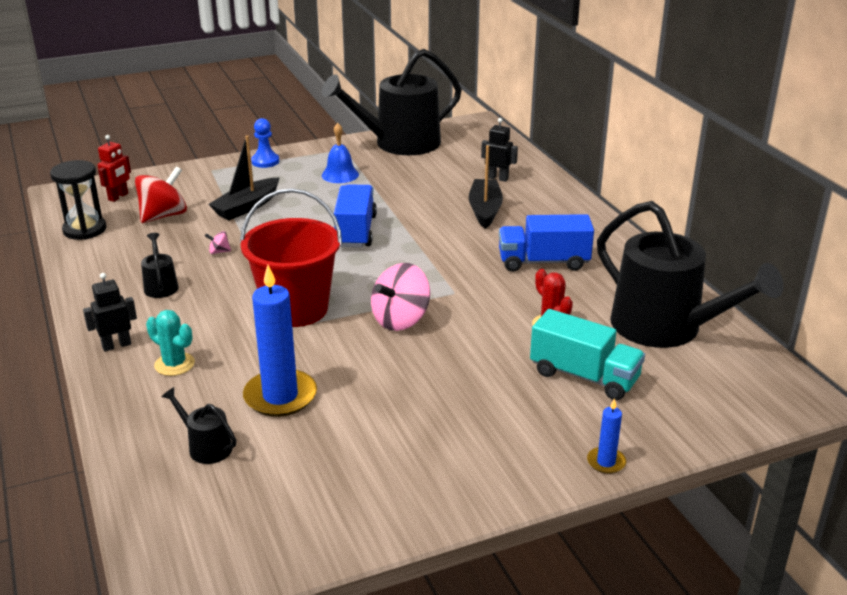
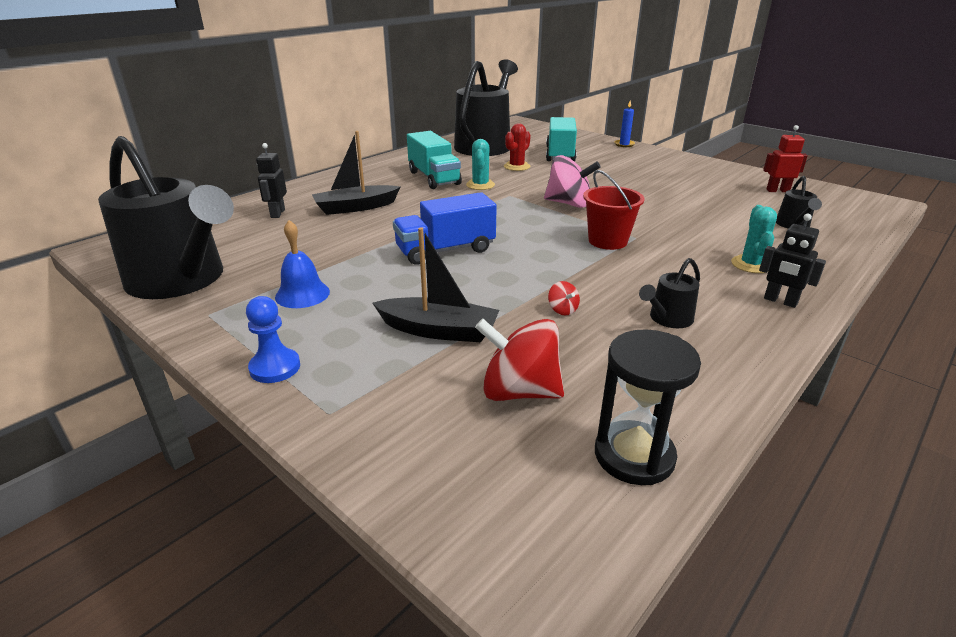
camera: 115 degrees left, 0 degrees up
(118, 197) = (499, 480): red robot -> red robot (777, 190)
(219, 252) = (562, 310): pink spinning top -> red spinning top
(280, 396) = (711, 218): blue candle -> none
(296, 309) = (607, 241): red bucket -> red bucket, size x0.63
(499, 283) = (480, 185): none -> turquoise cactus
(543, 262) = (434, 178): blue truck -> turquoise truck

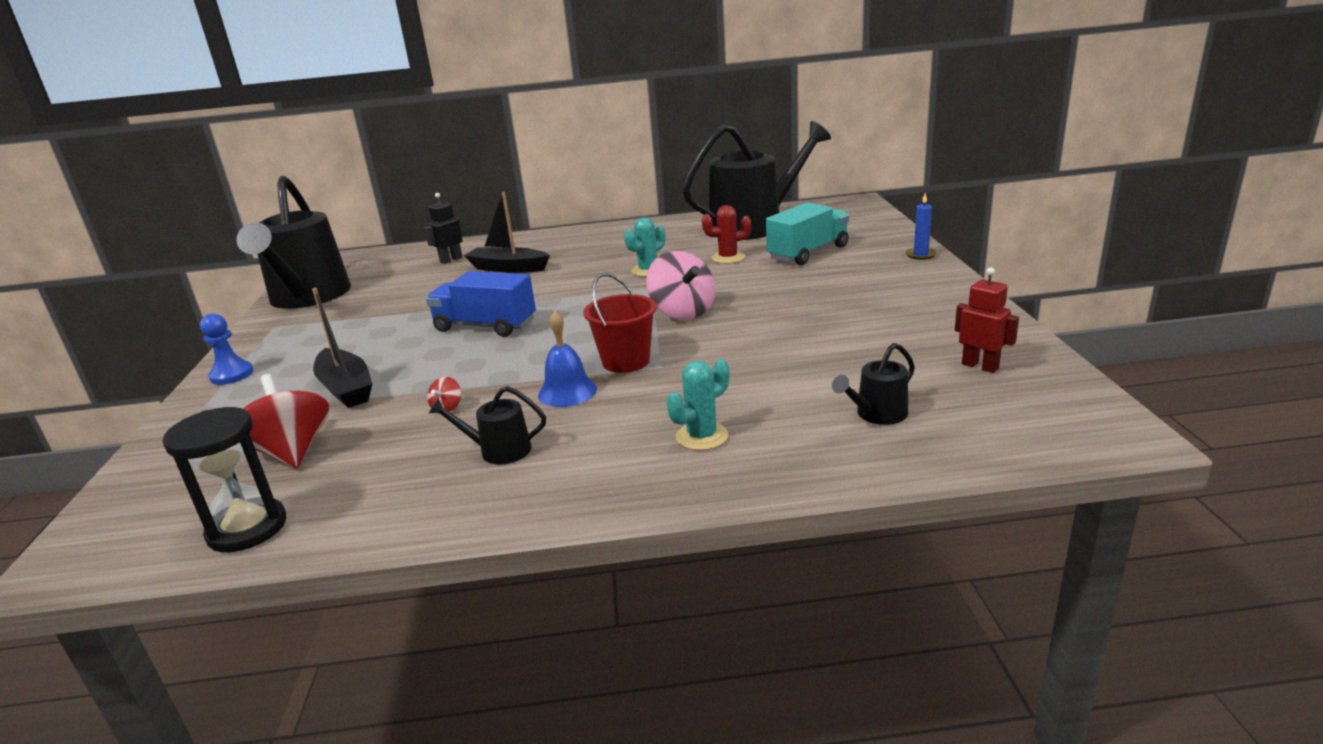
camera: 45 degrees right, 5 degrees down
(302, 294) = (338, 330): blue bell -> blue bell (567, 392)
(434, 178) = (625, 253): turquoise truck -> none
(780, 301) = (632, 482): black robot -> none

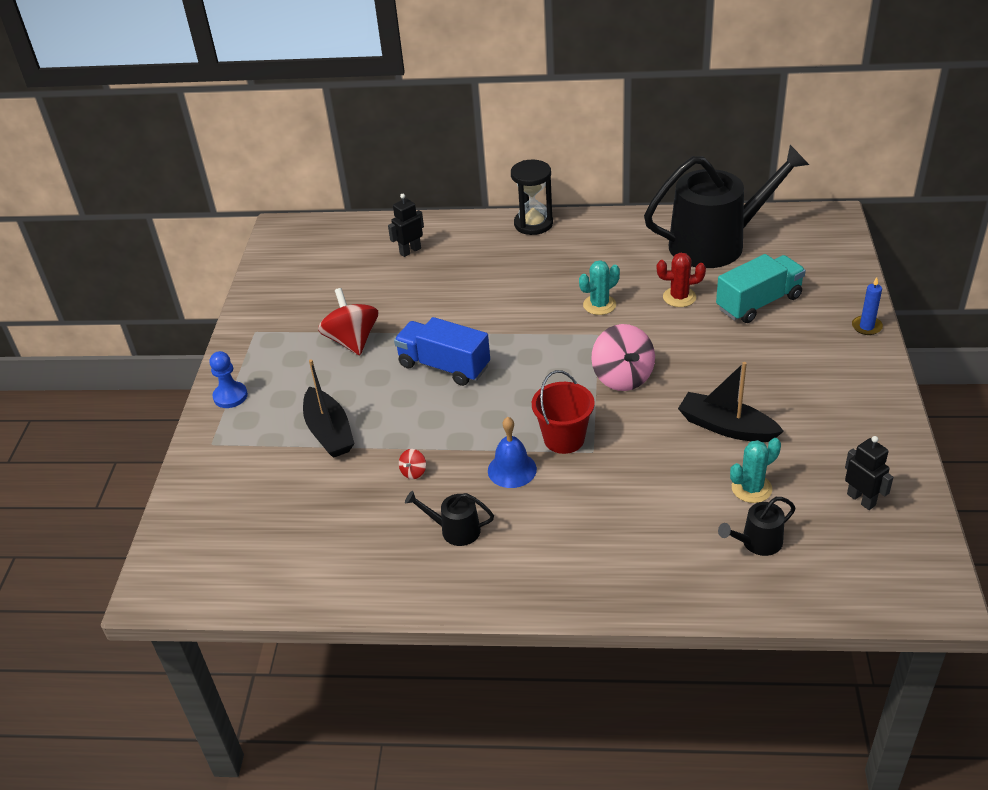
camera: 10 degrees right, 15 degrees up
(247, 528) = (275, 579): black hourglass -> black hourglass (533, 224)
(292, 452) = (295, 503): red spinning top -> red spinning top (352, 341)
(308, 297) = (279, 290): black watering can -> none
(508, 268) = (465, 276): black boat -> black boat (726, 427)
(702, 436) = (613, 543): turquoise cactus -> turquoise cactus (751, 488)
(980, 366) = (861, 499): red robot -> black robot

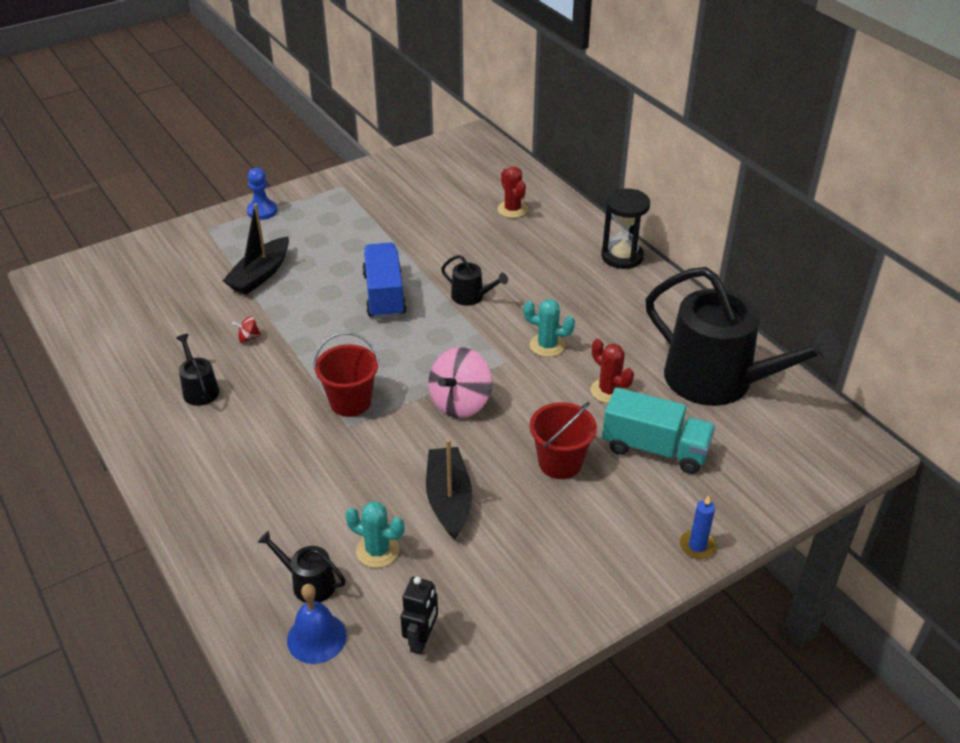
camera: 50 degrees right, 0 degrees up
(352, 341) = (373, 235): red spinning top -> none
(410, 251) = (512, 209): black robot -> red cactus
(499, 319) = (471, 296): none -> black watering can
(512, 469) = (290, 389): blue bell -> blue bell (316, 637)
(734, 354) = (560, 463): none -> red bucket

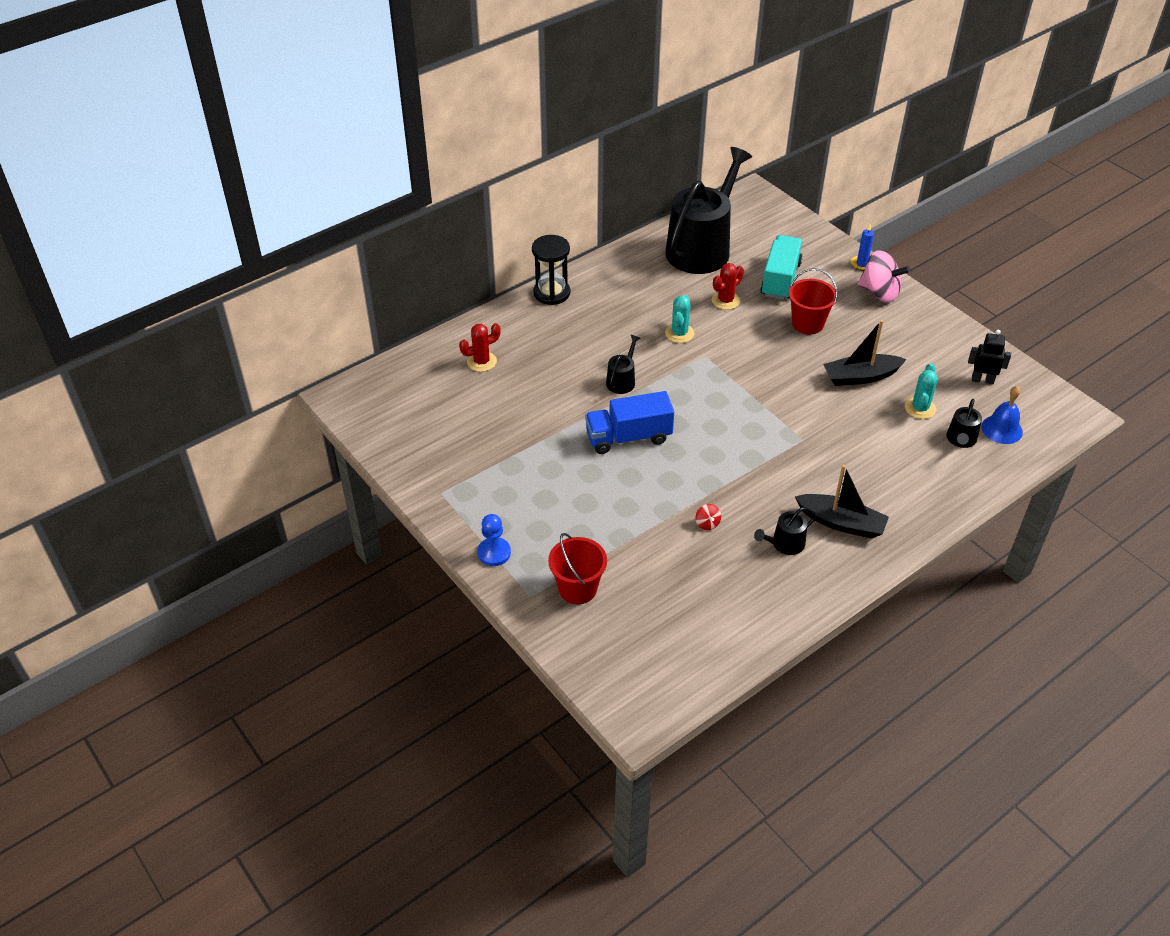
camera: 95 degrees left, 5 degrees up
(260, 275) = (609, 533): black boat -> black boat (841, 523)
(350, 402) = (775, 442): red bucket -> red bucket (577, 589)
(460, 403) = (759, 378): pink spinning top -> pink spinning top (879, 293)

